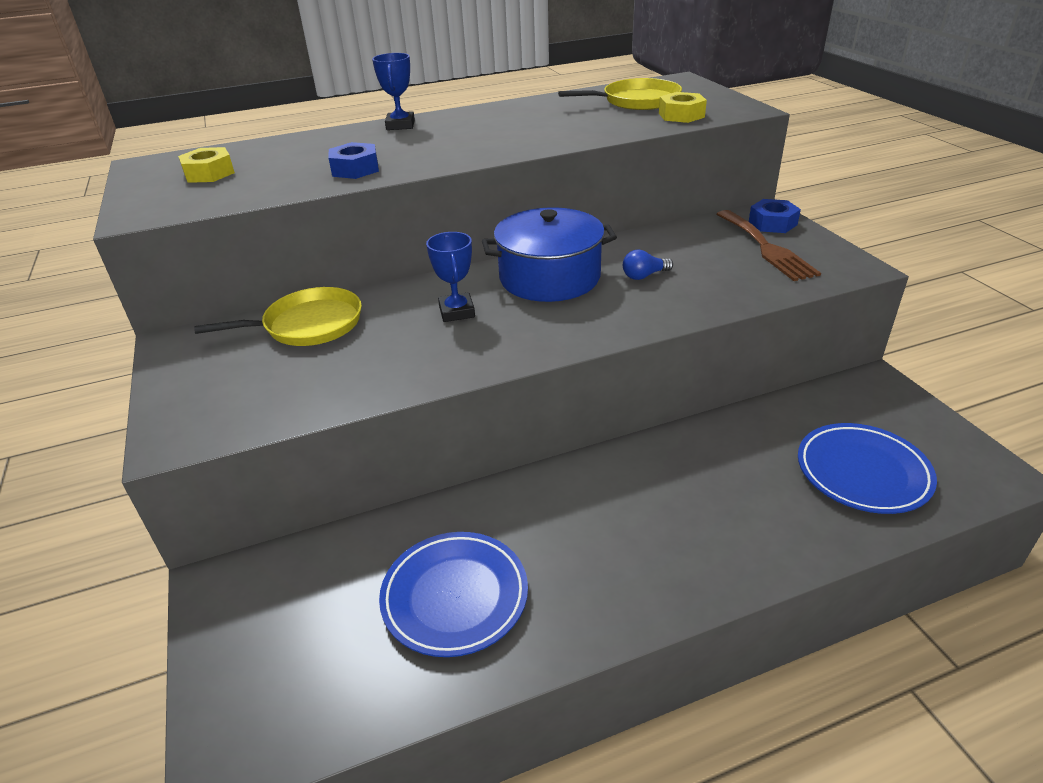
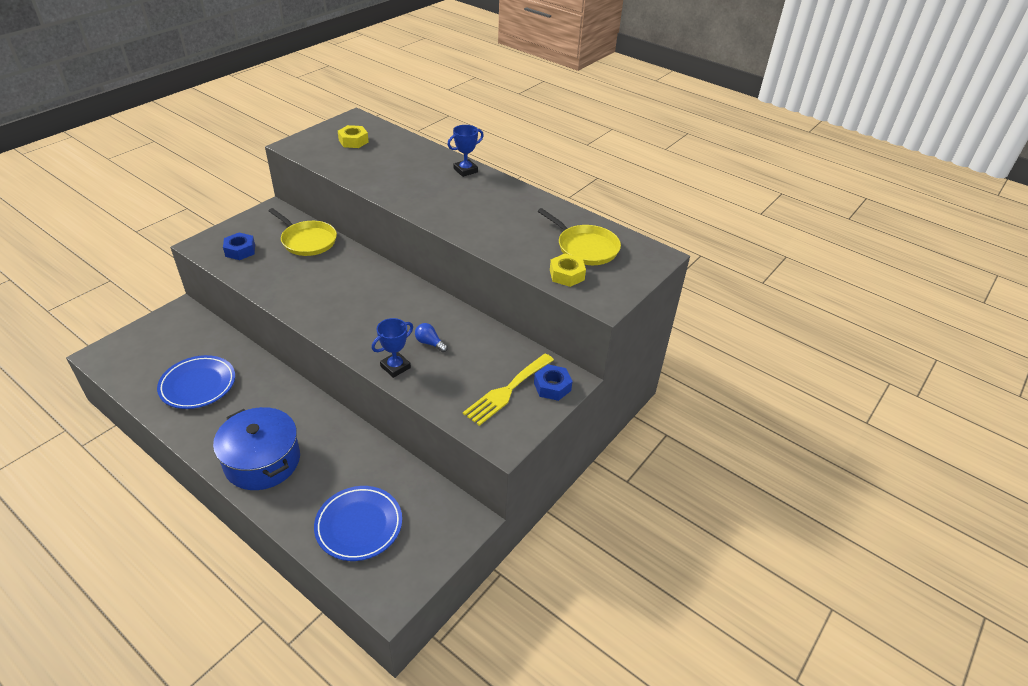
camera: 55 degrees right, 5 degrees up
(355, 169) = (385, 181): blue nut -> blue nut (240, 250)
(456, 311) = (346, 284): blue trophy -> blue trophy (395, 367)
(549, 277) = (405, 305): blue pot -> blue pot (262, 461)
(766, 248) = (507, 391): brown fork -> yellow fork

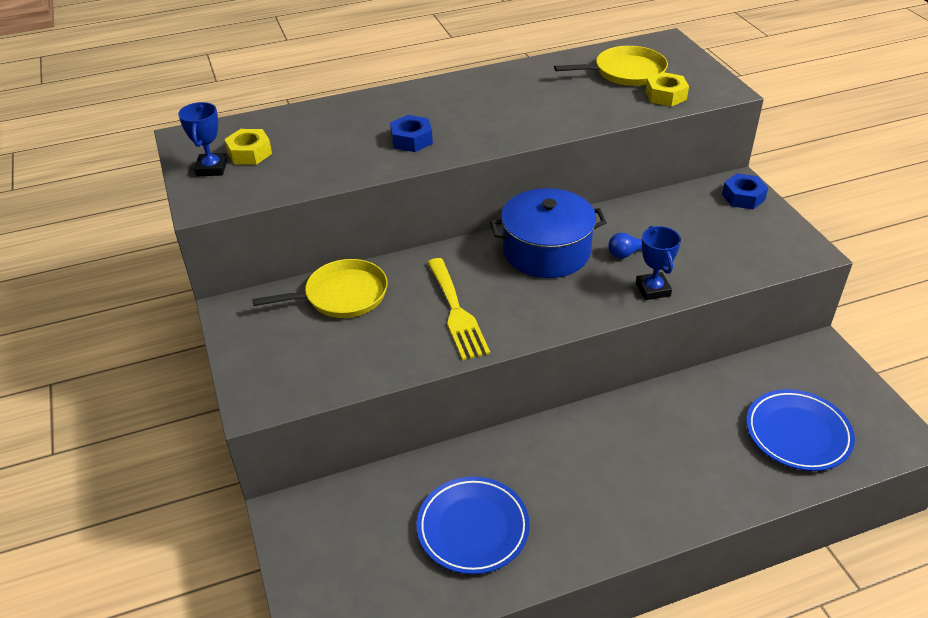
camera: 55 degrees left, 0 degrees up
(240, 250) = (308, 364): blue nut -> blue nut (411, 140)
(262, 461) = (657, 493): blue pot -> blue pot (546, 251)
(465, 170) = (409, 95): blue trophy -> blue trophy (211, 168)
(507, 391) = (734, 226): yellow fork -> yellow fork (456, 312)

